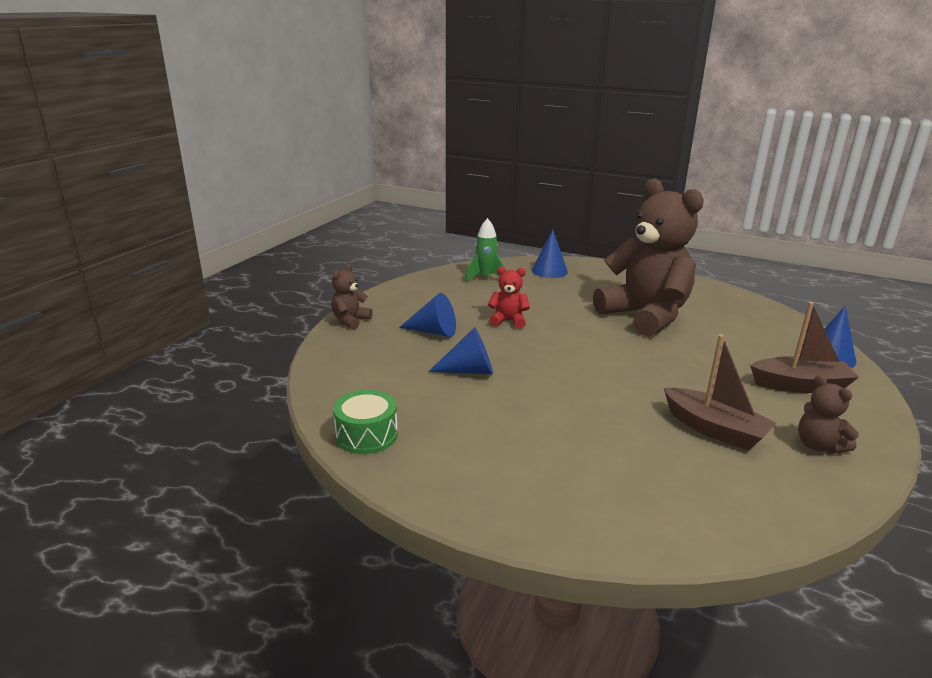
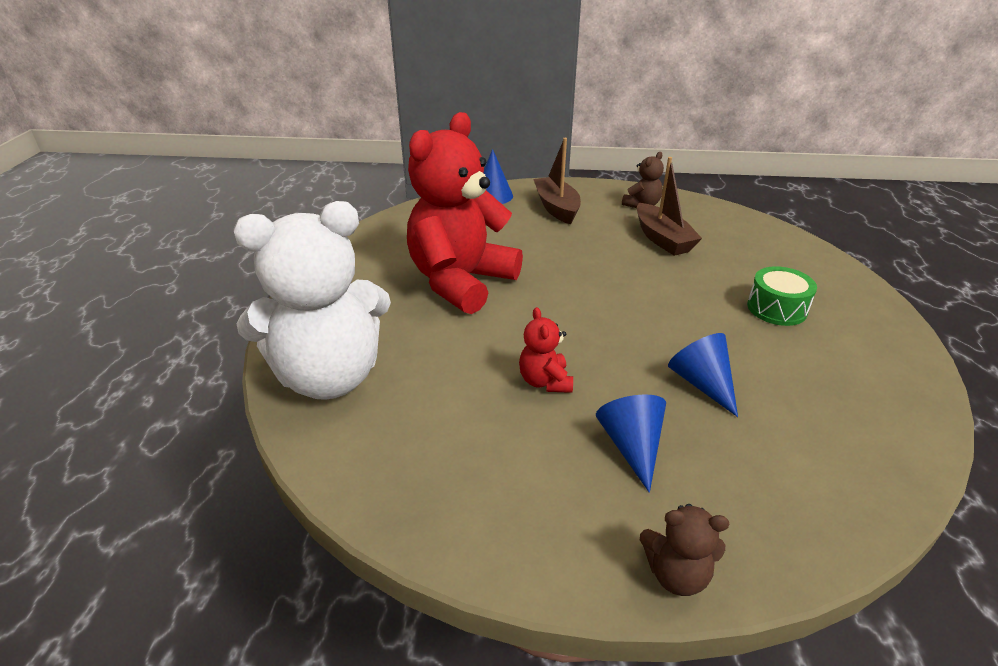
camera: 110 degrees left, 10 degrees up
(366, 435) = (900, 423): green drum -> green drum (776, 308)
(485, 278) = (388, 444): green rocket -> none
(549, 271) = (330, 377): blue cone -> white teddy bear
(645, 316) = (461, 282): brown teddy bear -> red teddy bear
(714, 429) = (662, 239): brown boat -> brown boat turned 135 degrees clockwise

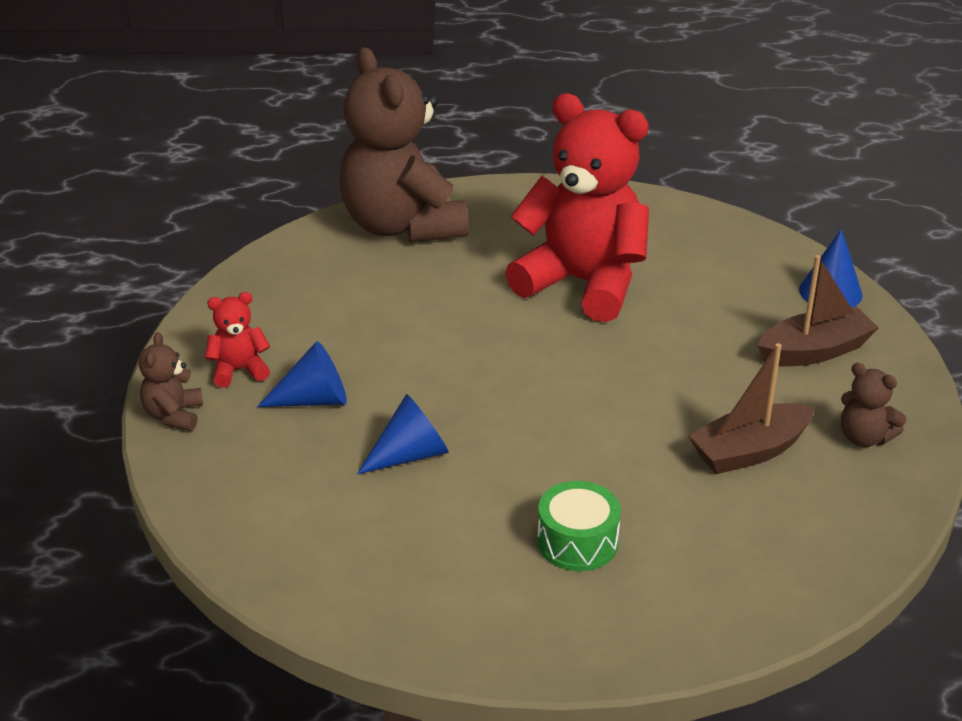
camera: 85 degrees right, 0 degrees up
(330, 377) = (402, 226): white teddy bear -> brown teddy bear
(545, 381) = (405, 347): red teddy bear -> red teddy bear (239, 370)

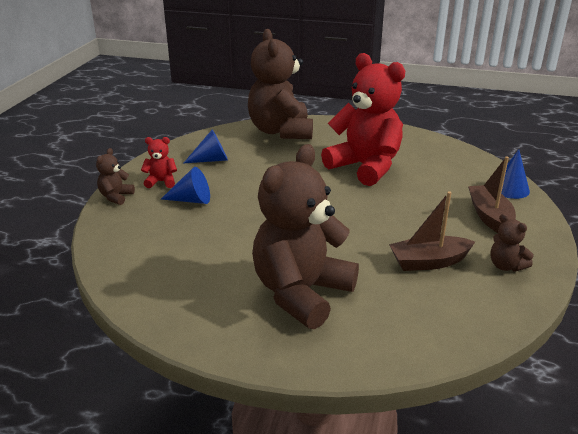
camera: 15 degrees right, 5 degrees down
(410, 454) = (228, 233): blue cone -> blue cone (211, 160)
(577, 542) = (301, 293): green drum -> brown teddy bear
(814, 351) = (489, 216): brown boat -> brown boat turned 90 degrees counterclockwise

